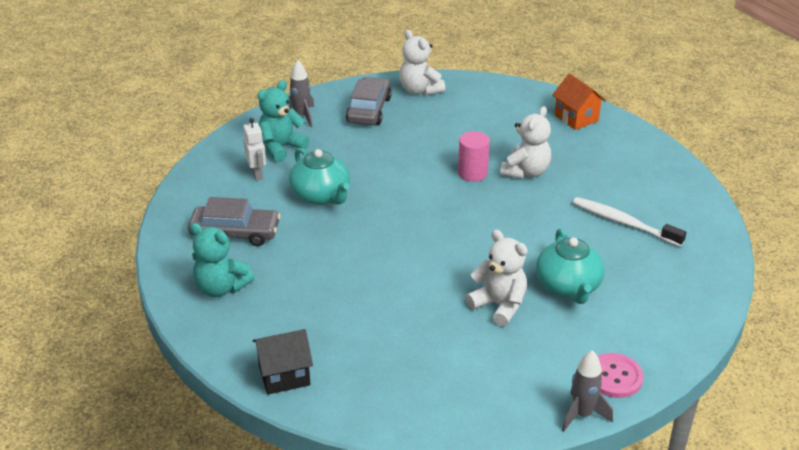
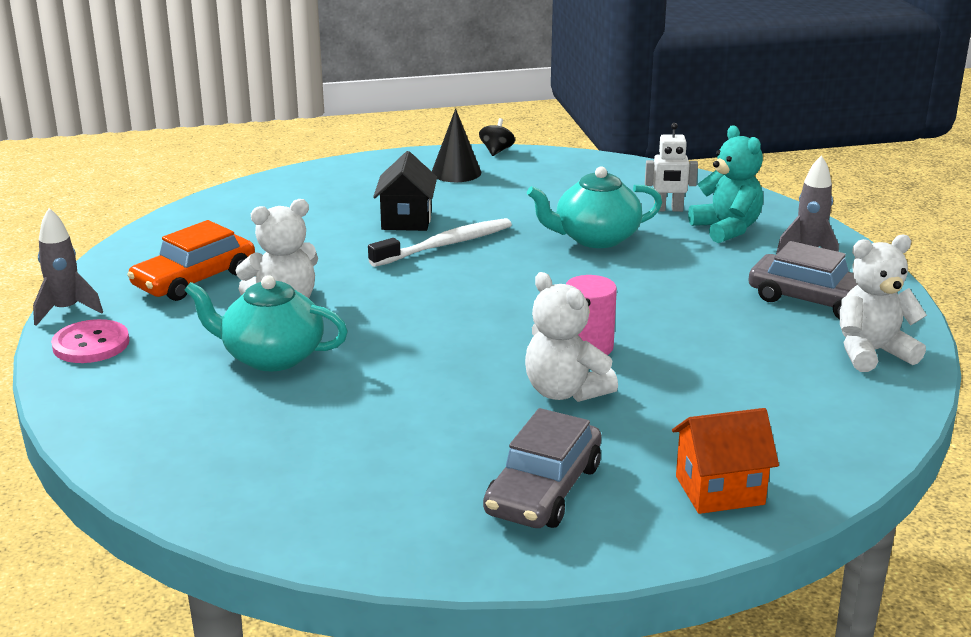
camera: 110 degrees right, 10 degrees down
(162, 277) = (496, 151): none -> black spinning top
(221, 288) = (456, 172): turquoise teddy bear -> black cone
(235, 233) = (549, 187): grey car -> grey car (543, 489)
(284, 375) = (296, 184): black house -> black house (406, 220)
(492, 365) = (194, 279): none -> orange car
(624, 223) = (366, 443): white toothbrush -> white toothbrush (445, 245)

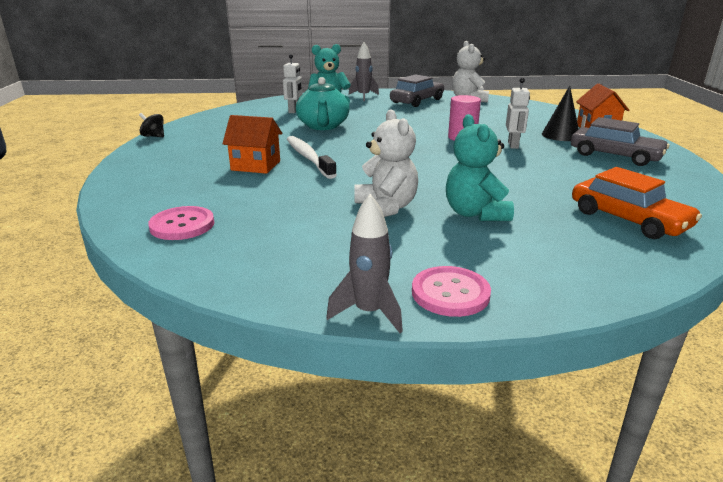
camera: 80 degrees left, 0 degrees up
(194, 279) = (322, 243): orange car -> orange car (628, 219)
(235, 214) = (182, 225): none -> pink button
(271, 357) = (475, 214): turquoise teapot -> turquoise teddy bear
(406, 220) = (256, 166): black house -> orange house
(456, 172) = (180, 148): black cone -> black cone (560, 135)
(565, 392) = (513, 145): white teddy bear -> white robot

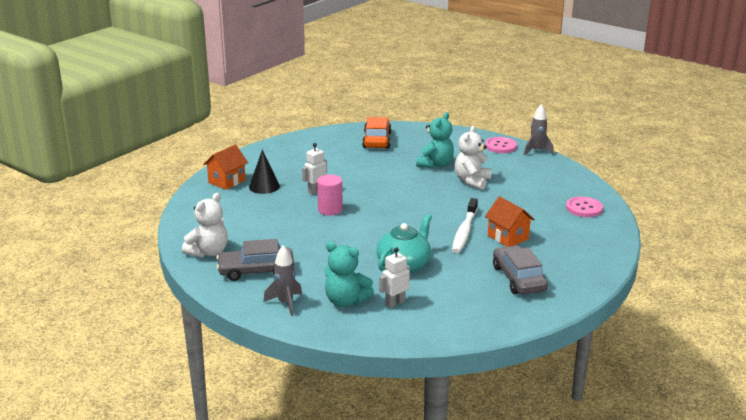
camera: 140 degrees left, 0 degrees up
(153, 136) = (562, 309): black spinning top -> none
(615, 156) = (283, 163): grey car -> grey car (518, 278)

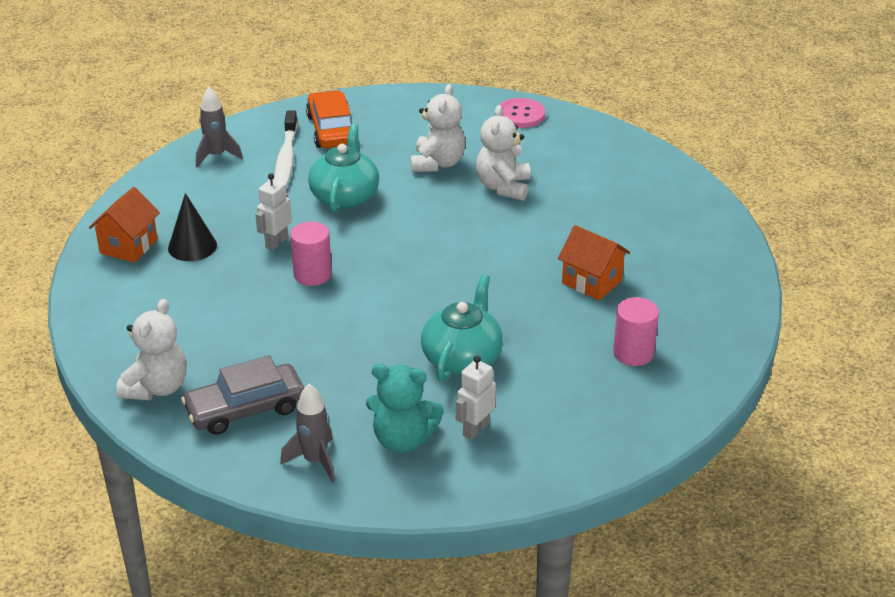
camera: 15 degrees left, 10 degrees up
(369, 174) = (345, 196): none -> turquoise teapot
(435, 164) = (437, 163): turquoise teddy bear -> white teddy bear
(464, 231) = (526, 281): white toothbrush -> white toothbrush (286, 159)
(518, 278) = (633, 353): grey car -> pink cylinder
(536, 151) = (575, 116): grey rocket -> grey rocket (216, 156)
(584, 208) = (678, 211): pink button -> none

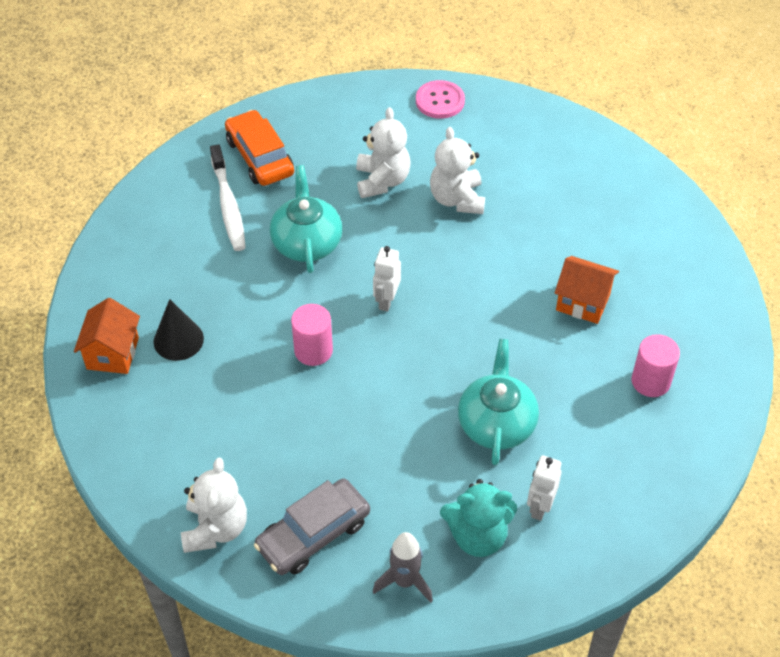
camera: 15 degrees left, 15 degrees up
(216, 156) = (155, 214): grey rocket -> none
(276, 242) = (261, 317): white robot -> white robot (386, 300)

